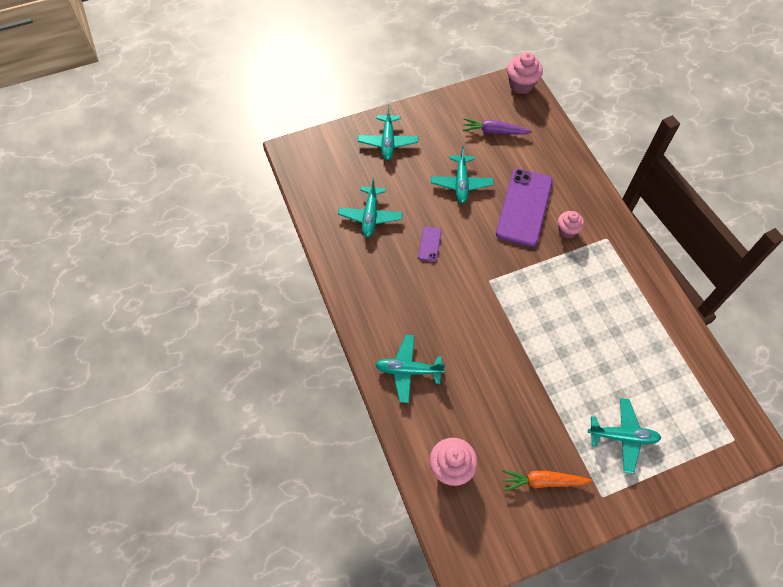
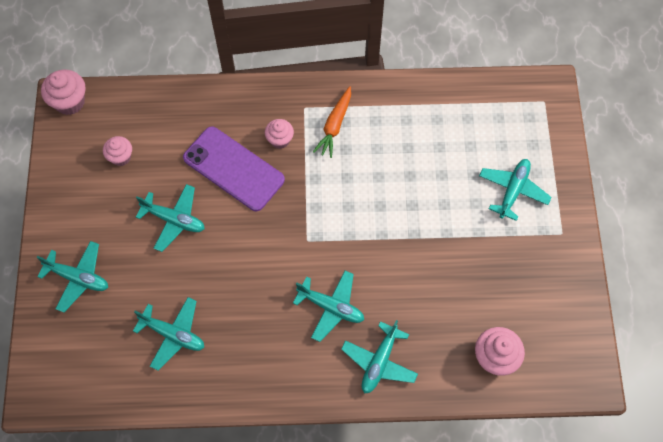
camera: 70 degrees left, 5 degrees up
(429, 244) = (238, 283): purple phone -> none
(439, 318) = (331, 307): none -> turquoise plane
(494, 131) = (121, 157): purple carrot -> pink cupcake
(543, 481) = (533, 278): orange carrot -> orange carrot (335, 125)

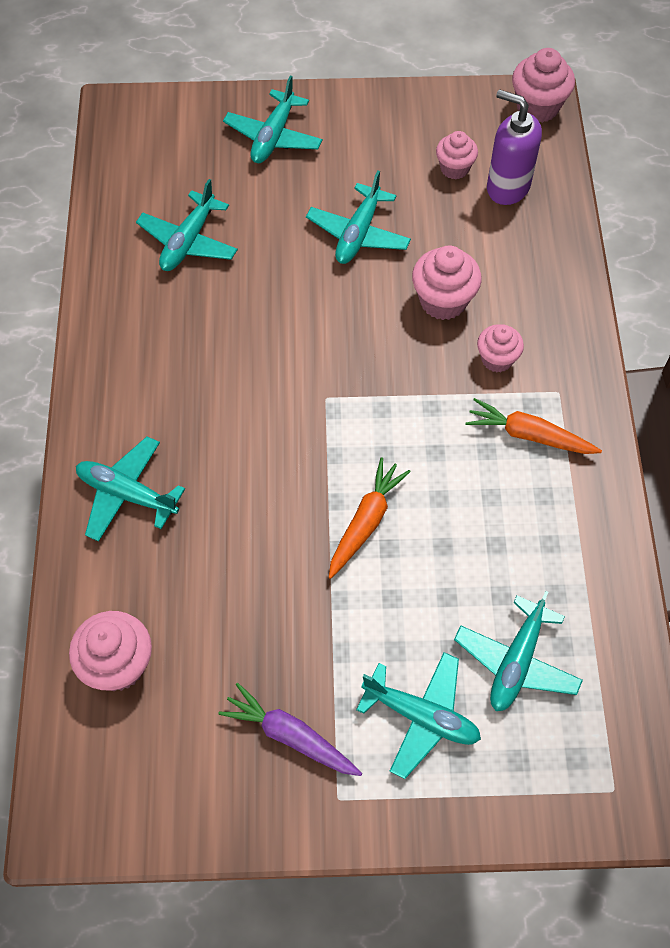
camera: 90 degrees right, 5 degrees down
(140, 125) = (507, 187): none -> purple soap dispenser
(233, 169) = (443, 301): purple phone -> pink cupcake
(331, 307) = (217, 430): turquoise plane -> turquoise plane (516, 661)
(395, 218) = (366, 522): none -> orange carrot
(530, 258) = (290, 736): none -> purple carrot

